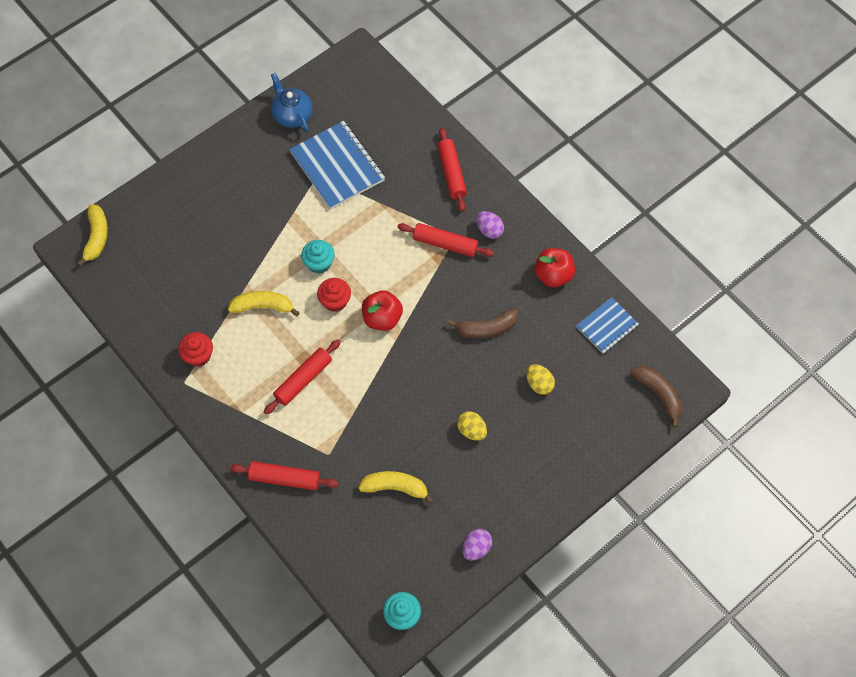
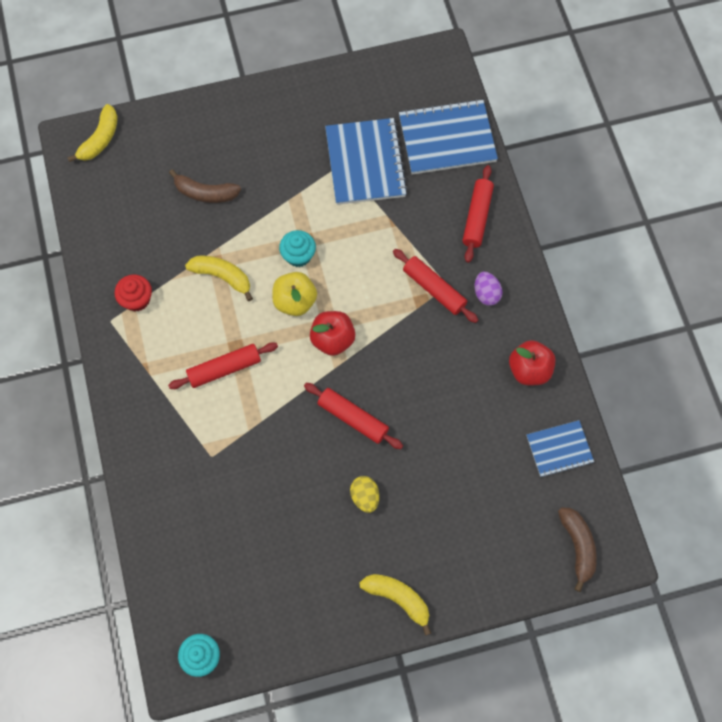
camera: 25 degrees right, 5 degrees up
(285, 478) = (157, 461): red rolling pin -> red rolling pin (353, 418)
(292, 115) = (346, 92): blue teapot -> none
(335, 301) = (295, 301): red cupcake -> yellow apple
(395, 121) = (447, 139): none -> blue notebook
(395, 487) = (260, 521): yellow banana -> yellow banana (398, 598)
(476, 548) = (309, 622): purple egg -> none
(486, 328) = (432, 396): brown banana -> brown banana (205, 193)
(539, 384) = (458, 479): yellow egg -> none

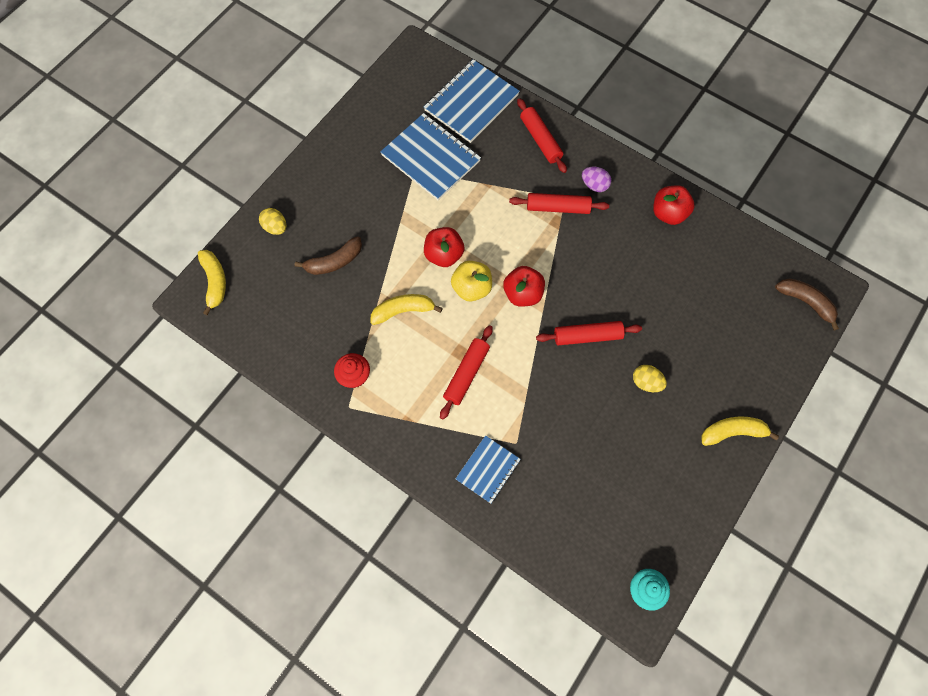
camera: 40 degrees left, 0 degrees up
(185, 129) = (276, 227): none -> yellow egg
(298, 255) = (444, 255): turquoise cupcake -> red apple
(559, 449) = (735, 249): blue notebook -> blue notebook (488, 469)

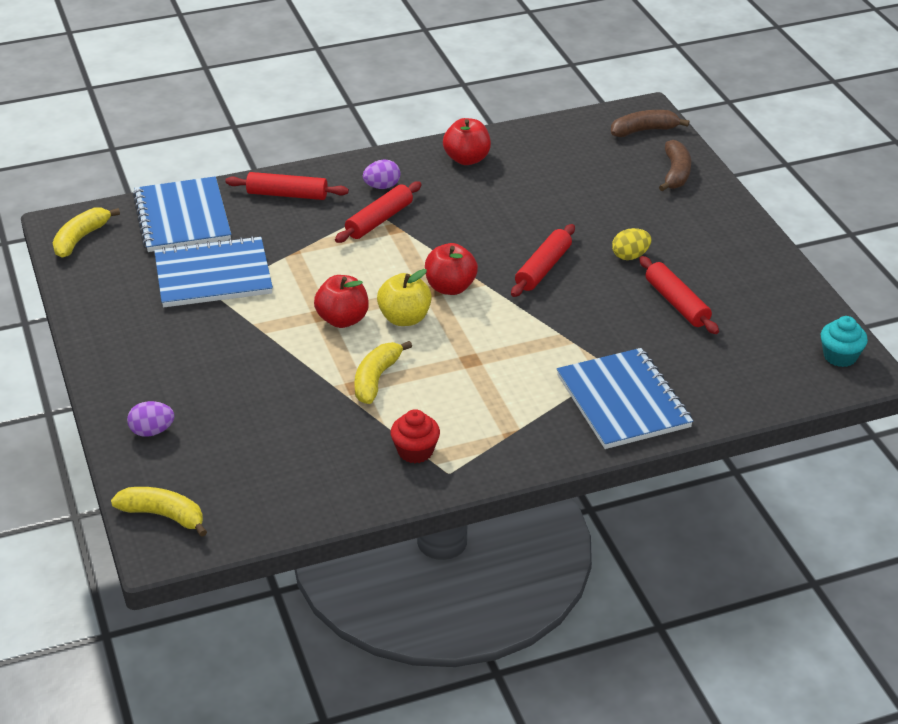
camera: 55 degrees left, 30 degrees down
(276, 227) = (152, 431): yellow egg -> purple egg
(334, 262) = (254, 404): brown banana -> brown banana (675, 173)
(466, 374) = (500, 367): red rolling pin -> red rolling pin (676, 303)
(488, 469) = (623, 401): blue notebook -> blue notebook, size x1.72
(732, 432) = (730, 230): yellow banana -> yellow banana (81, 238)

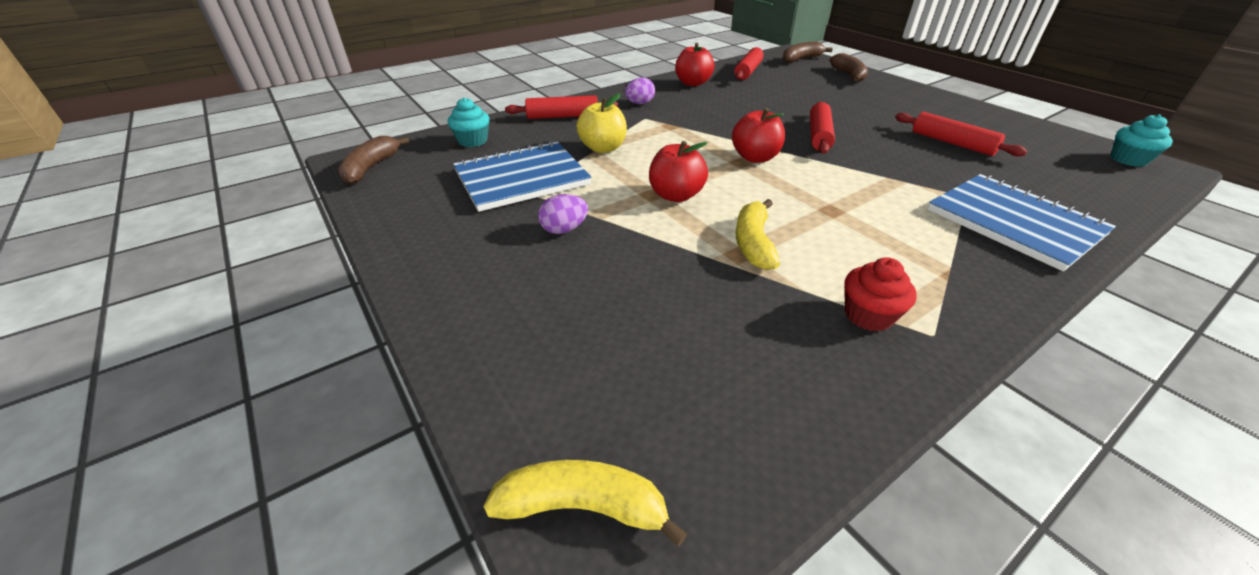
camera: 15 degrees left, 0 degrees up
(81, 238) = (371, 167): yellow banana -> brown banana
(152, 431) = (512, 357): purple egg -> purple egg (564, 229)
(182, 217) = (473, 141): blue notebook -> turquoise cupcake
(379, 220) = (653, 122): red rolling pin -> red rolling pin (748, 71)
(404, 318) = (735, 186): yellow apple -> yellow apple (603, 148)
(630, 256) = (876, 120): yellow egg -> none

